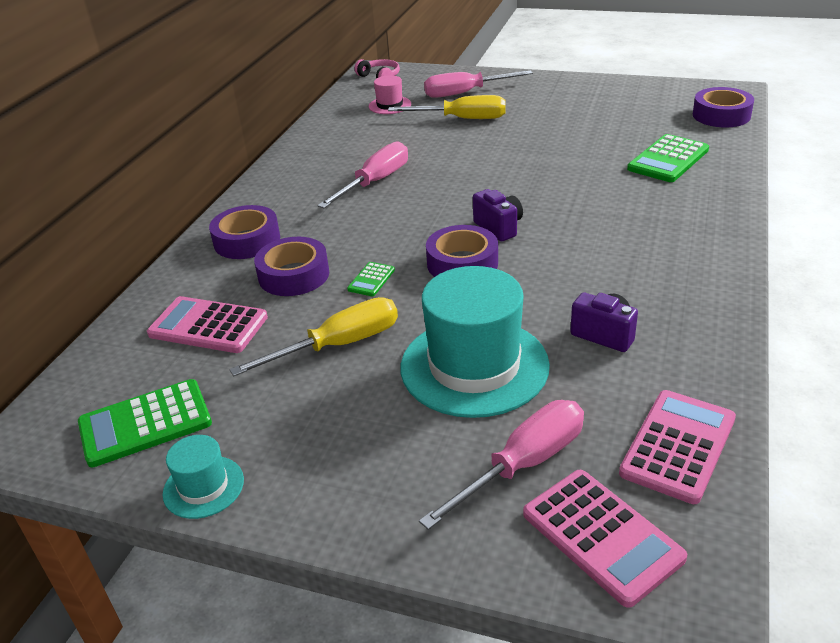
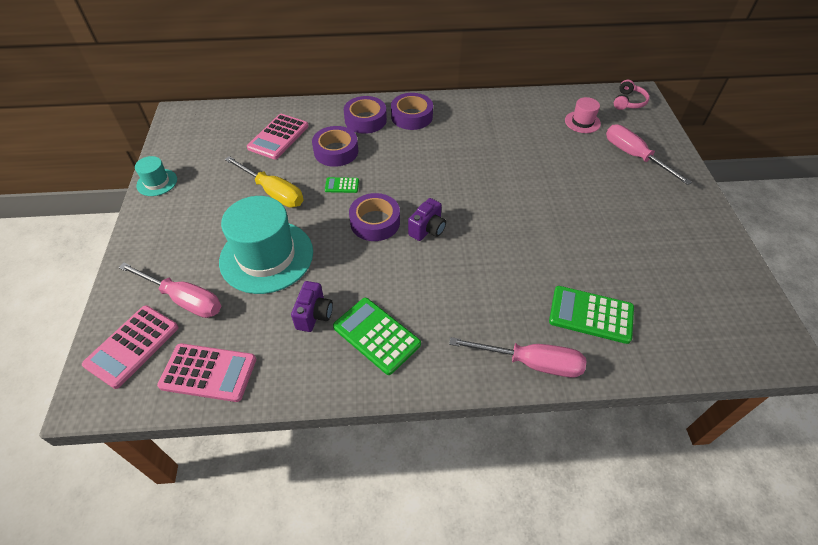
camera: 65 degrees right, 15 degrees up
(145, 423) = (198, 146): green calculator -> green calculator (376, 335)
(208, 326) = (278, 137): pink calculator -> pink calculator turned 150 degrees counterclockwise
(375, 182) = (461, 150): pink screwdriver -> pink screwdriver (531, 363)
(462, 119) = (585, 167): yellow screwdriver -> none
(721, 115) = (715, 346): purple tape -> purple tape (411, 116)

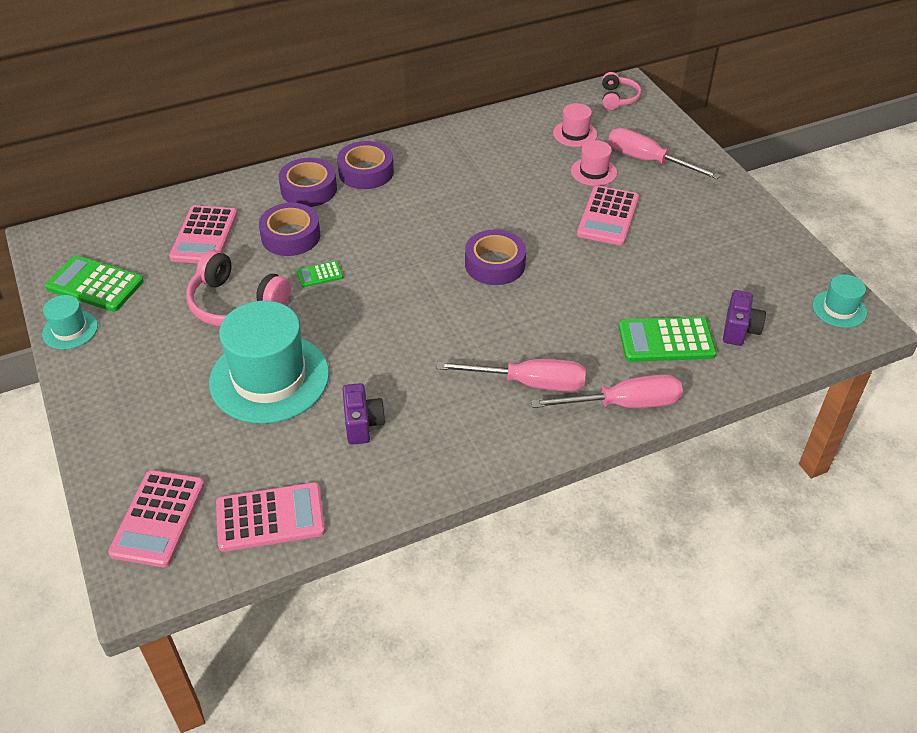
camera: 20 degrees left, 5 degrees down
(184, 299) = (192, 452): pink screwdriver -> pink screwdriver (529, 383)
(273, 192) = (236, 304): yellow screwdriver -> pink headphones
(375, 222) = (382, 306): purple tape -> purple tape (495, 264)
(376, 335) = (445, 425): green calculator -> green calculator (95, 284)
(427, 229) = (449, 299): purple camera -> purple camera (739, 330)
(582, 194) = (608, 216): none -> pink calculator
(585, 155) = (593, 172): none -> pink hat
(763, 330) = (839, 309): none -> turquoise hat

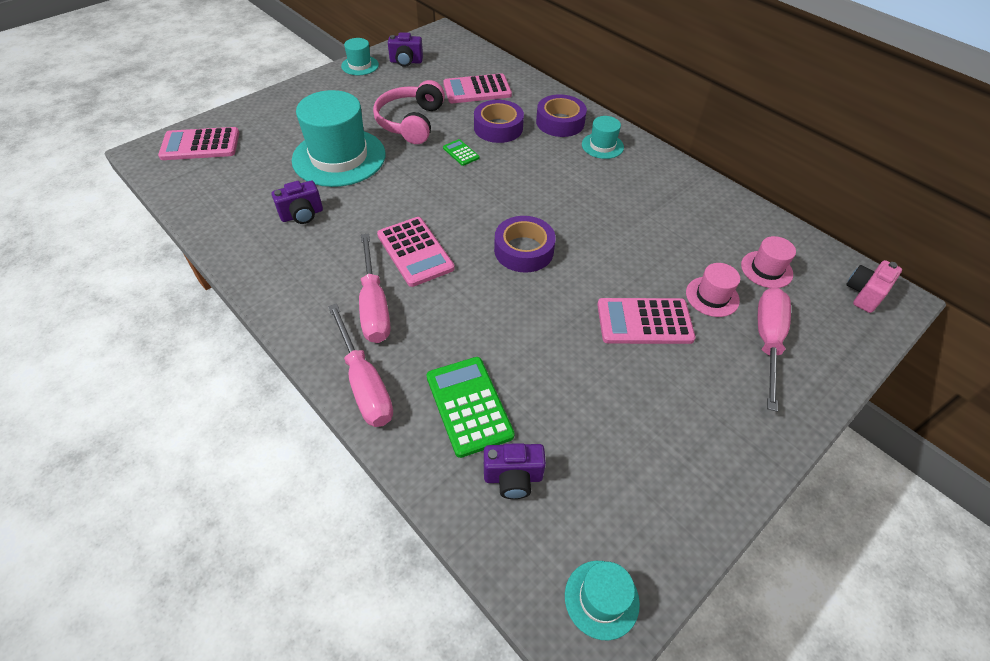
camera: 70 degrees right, 5 degrees up
(95, 284) = (406, 62): green calculator -> purple camera
(270, 518) = (204, 192): pink calculator -> pink calculator (415, 252)
(366, 172) = (602, 146): purple tape -> turquoise hat
(618, 98) = (864, 294): pink headphones -> pink camera

